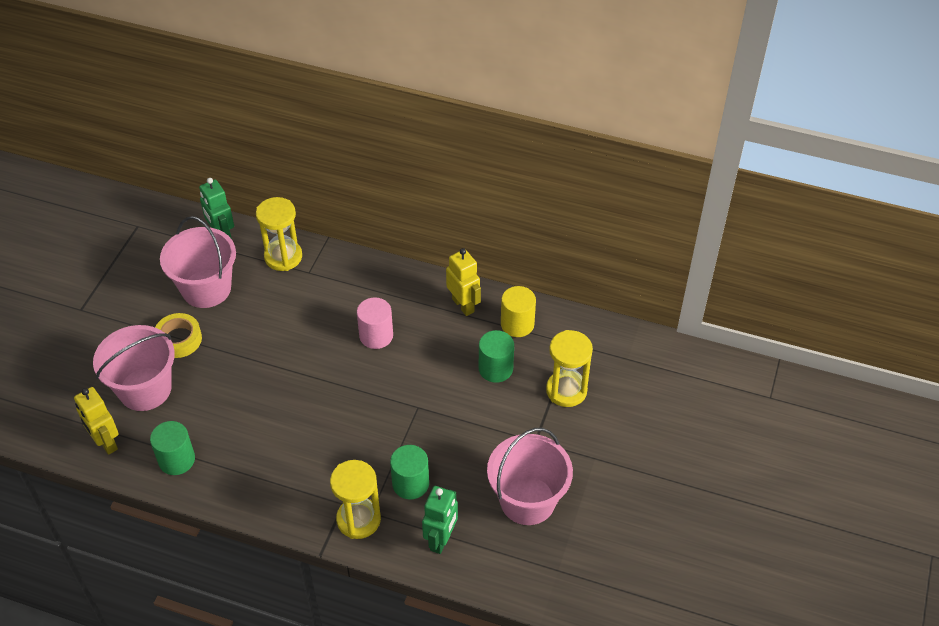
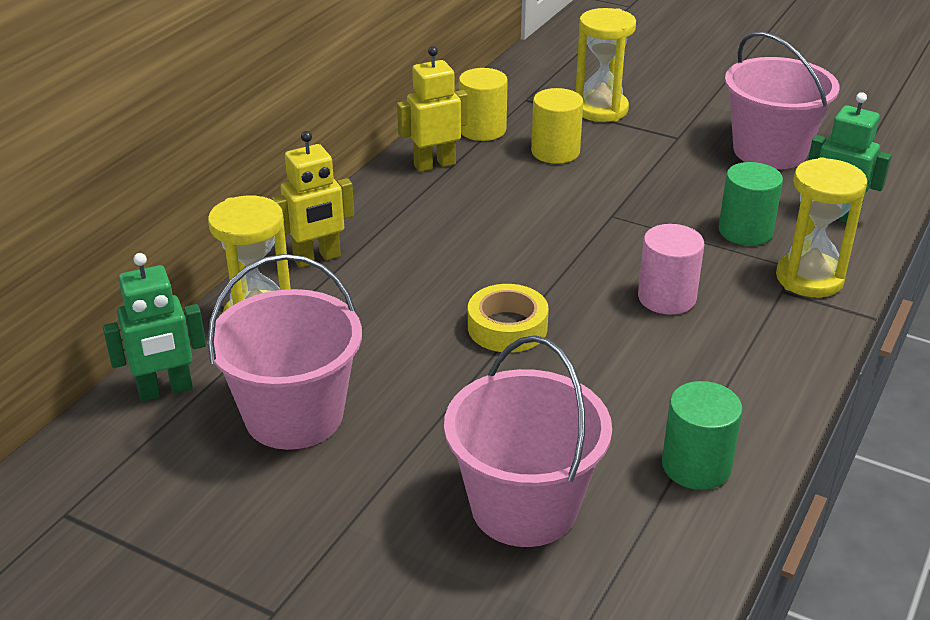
camera: 80 degrees left, 15 degrees down
(106, 442) = (650, 567): yellow robot -> yellow robot (317, 258)
(179, 339) = (410, 456): yellow tape -> yellow tape (507, 327)
(376, 335) = (468, 239): pink cylinder -> pink cylinder (666, 298)
(495, 368) = (555, 152): green cylinder -> yellow cylinder

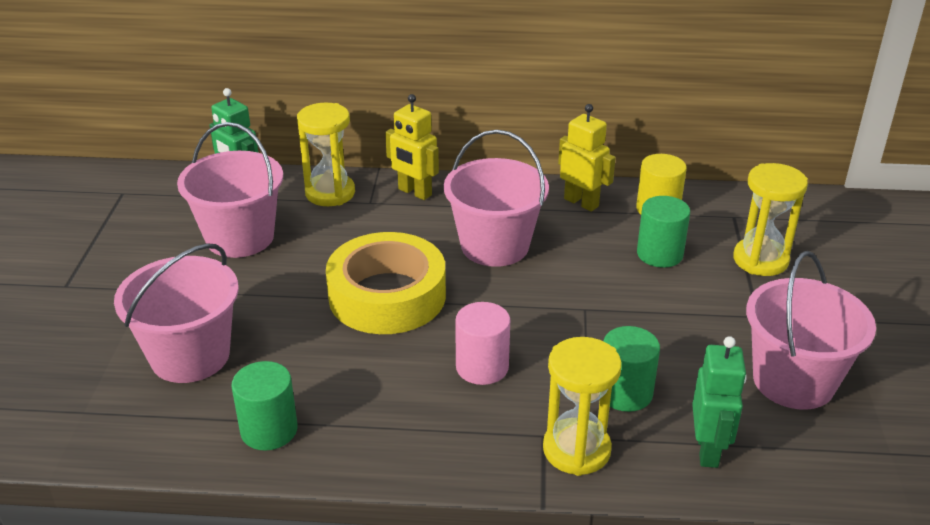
camera: 65 degrees right, 0 degrees up
(469, 235) = (494, 246): none -> pink bucket
(507, 327) = (387, 296): yellow tape -> yellow tape, size x1.81
(555, 152) = (659, 254): yellow cylinder -> green cylinder

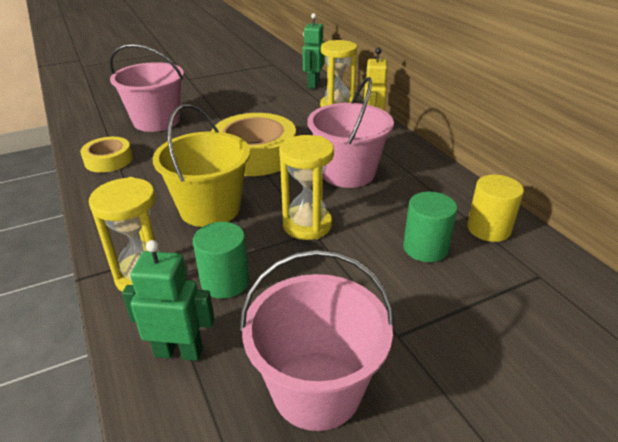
camera: 60 degrees right, 0 degrees up
(240, 237) = (267, 99): pink bucket -> none
(269, 430) = (108, 160): green cylinder -> yellow tape
(482, 367) = (210, 209): pink cylinder -> yellow bucket
(581, 202) = (446, 190): yellow robot -> none
(708, 450) = (179, 352): green robot -> green robot turned 150 degrees counterclockwise
(760, 260) = (490, 313): yellow hourglass -> yellow hourglass (307, 225)

